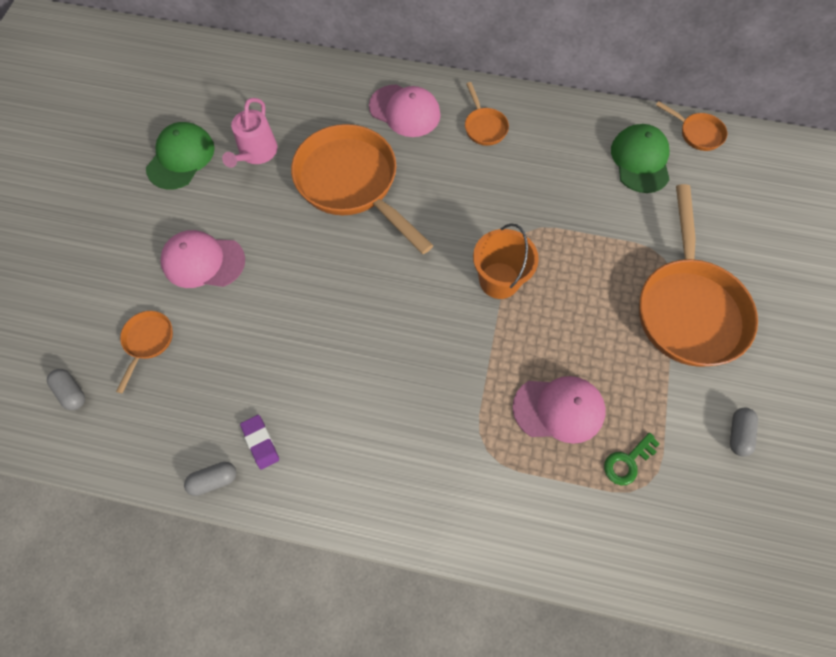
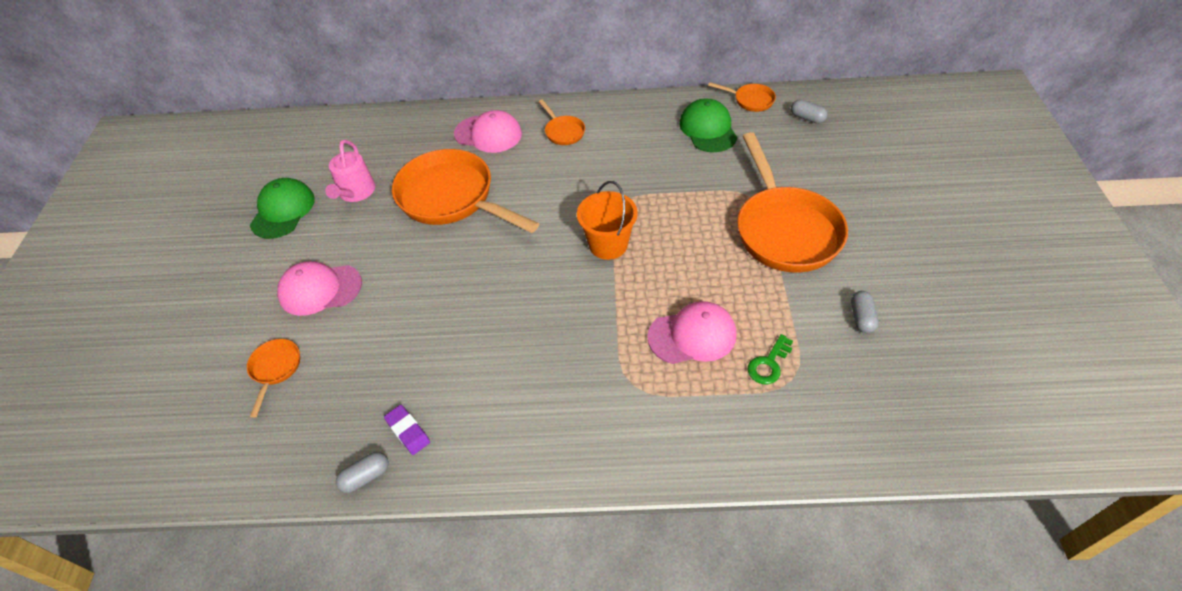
camera: 10 degrees left, 15 degrees down
(71, 392) = (201, 432): grey capsule -> grey capsule (807, 118)

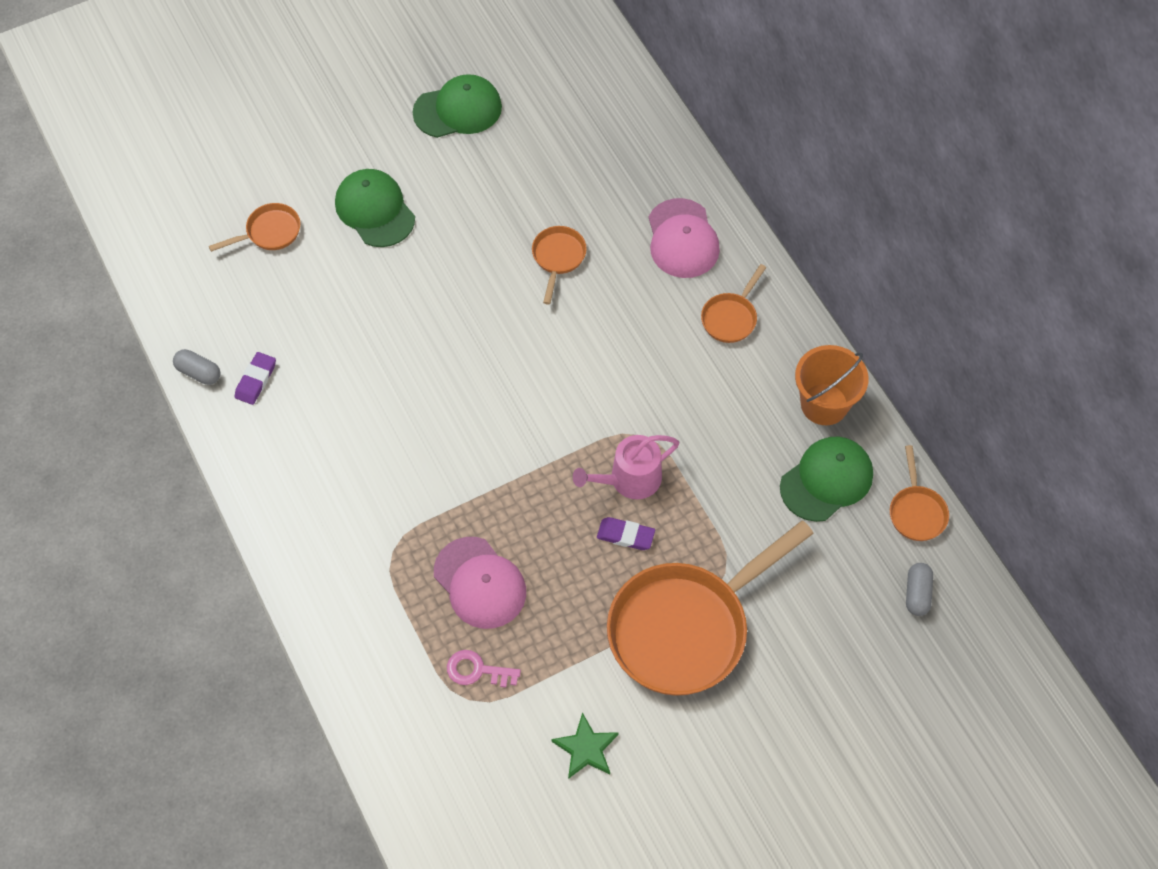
camera: 60 degrees right, 10 degrees up
(320, 289) = (375, 210): pink cap -> green cap
(355, 192) = (518, 160): pink watering can -> pink watering can (629, 479)
(452, 198) = (558, 258): orange pan -> orange pan, size x0.44
(608, 245) = (567, 448): orange bucket -> orange bucket (824, 404)
(696, 237) = (625, 535): none -> purple eraser
(769, 364) = (477, 670): green key -> pink key
(861, 318) = (586, 748): grey capsule -> green star

